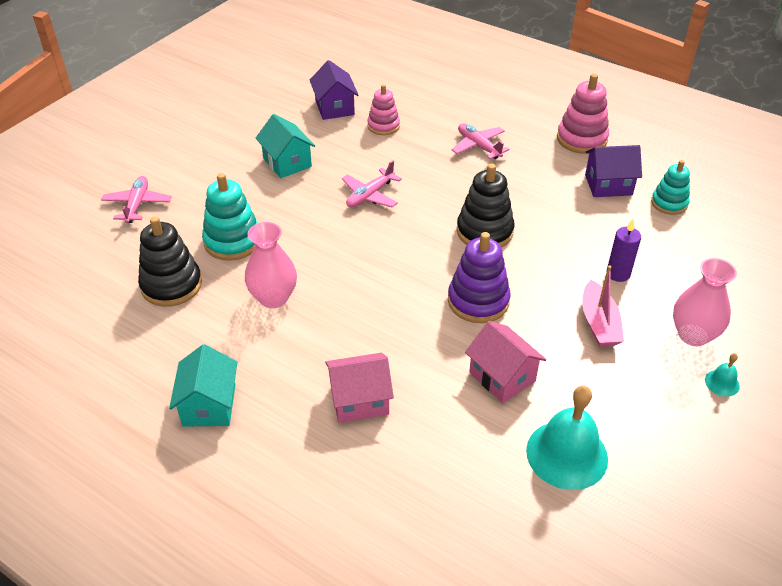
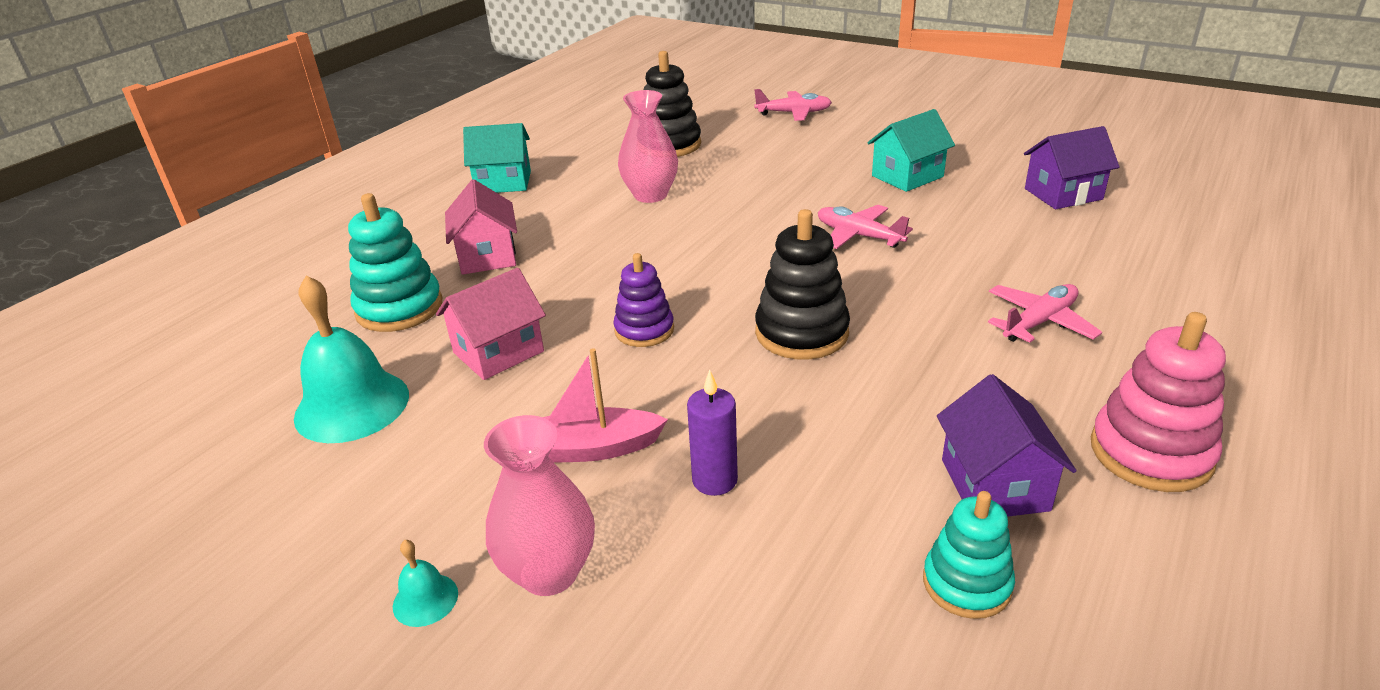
camera: 90 degrees right, 10 degrees down
(232, 241) = (743, 164): turquoise stacking toy -> turquoise stacking toy (399, 308)
(383, 126) = (1041, 234): pink stacking toy -> none
(478, 301) = (644, 330): purple stacking toy -> purple stacking toy, size x0.66

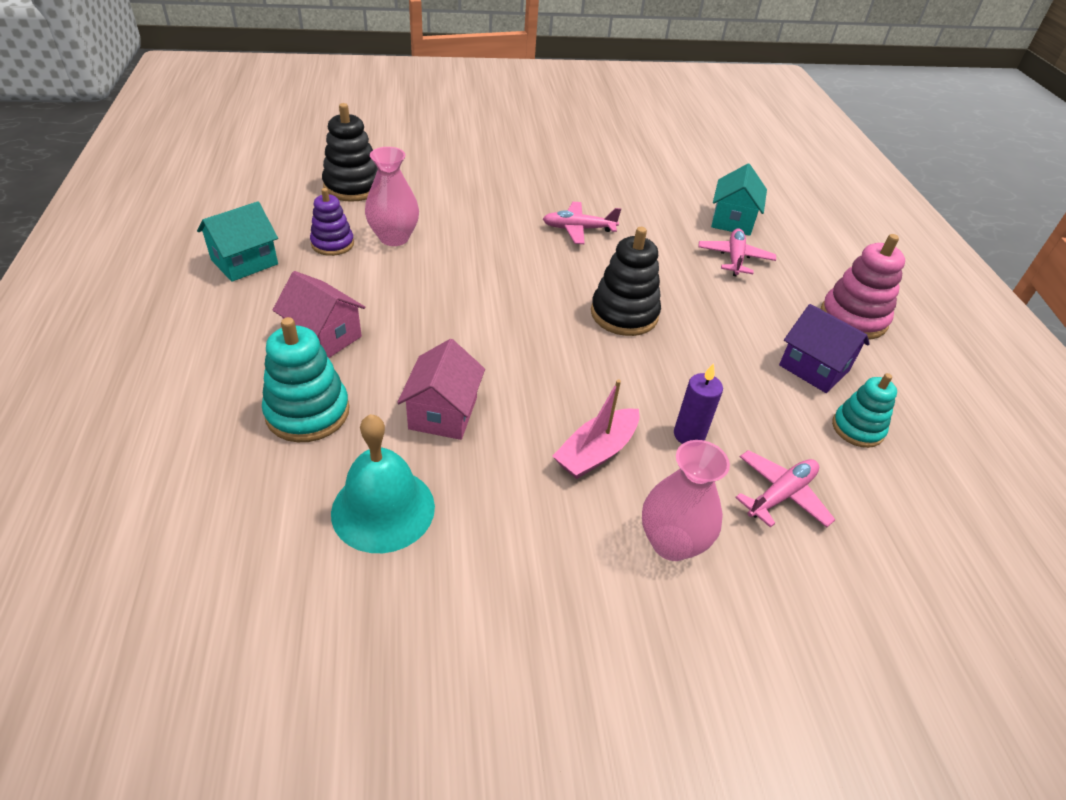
camera: 45 degrees left, 10 degrees up
(425, 599) = (624, 605): turquoise bell -> none
(644, 330) = (526, 352): purple stacking toy -> purple stacking toy (332, 244)
(793, 113) = (419, 134): pink plane -> pink plane (780, 495)
(907, 176) = (557, 172): turquoise house -> turquoise house (732, 221)
(1063, 194) = (658, 163): purple house -> none

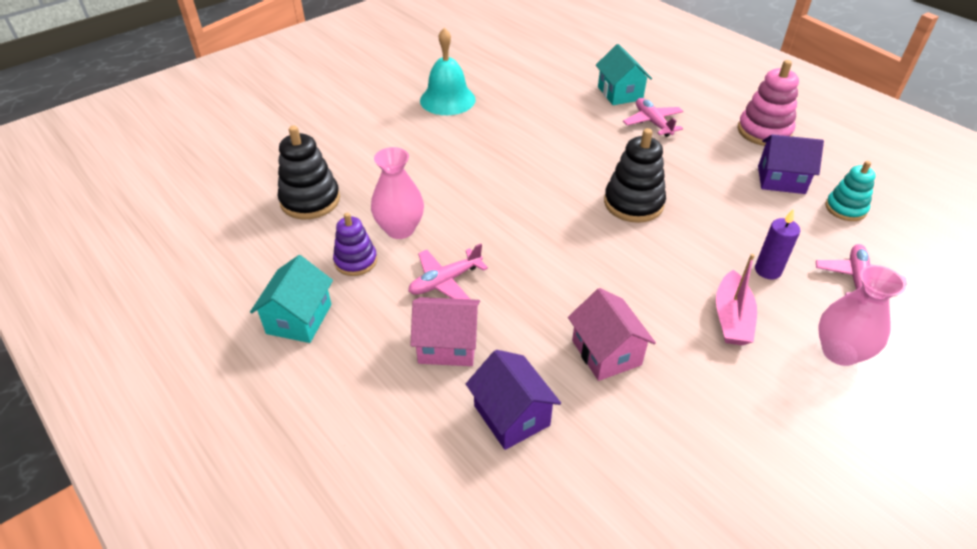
camera: 30 degrees left, 0 degrees up
(307, 412) = (511, 415): turquoise stacking toy -> purple house
(383, 509) = (654, 453): turquoise bell -> turquoise bell (447, 100)
(578, 229) = (528, 151): pink plane -> pink plane (445, 281)

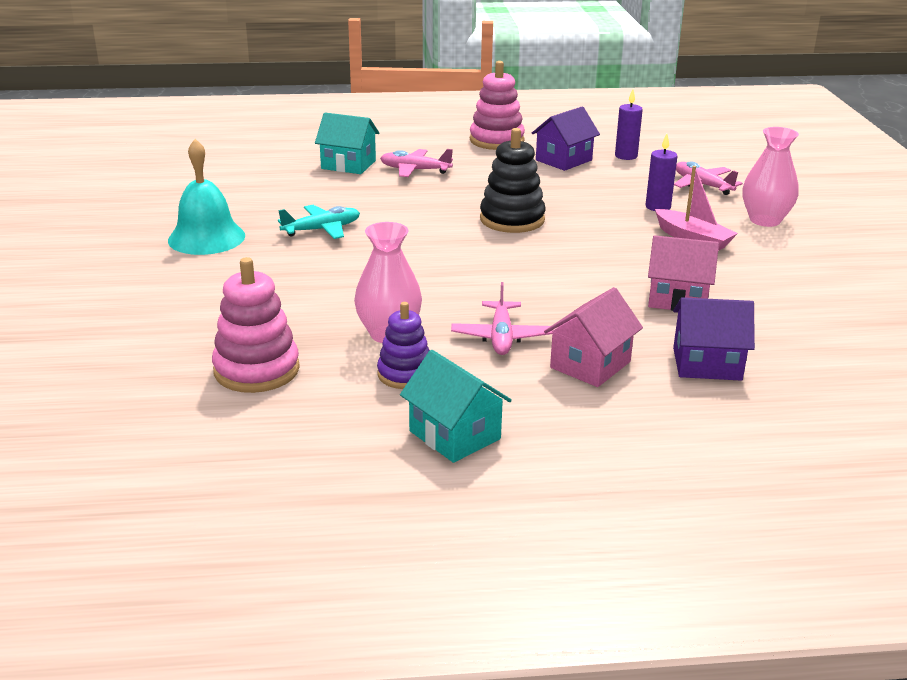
camera: 55 degrees left, 15 degrees down
(310, 200) = (256, 370): black stacking toy -> pink stacking toy
(510, 132) = (322, 229): none -> turquoise plane
(845, 208) = (626, 156): turquoise stacking toy -> purple candle

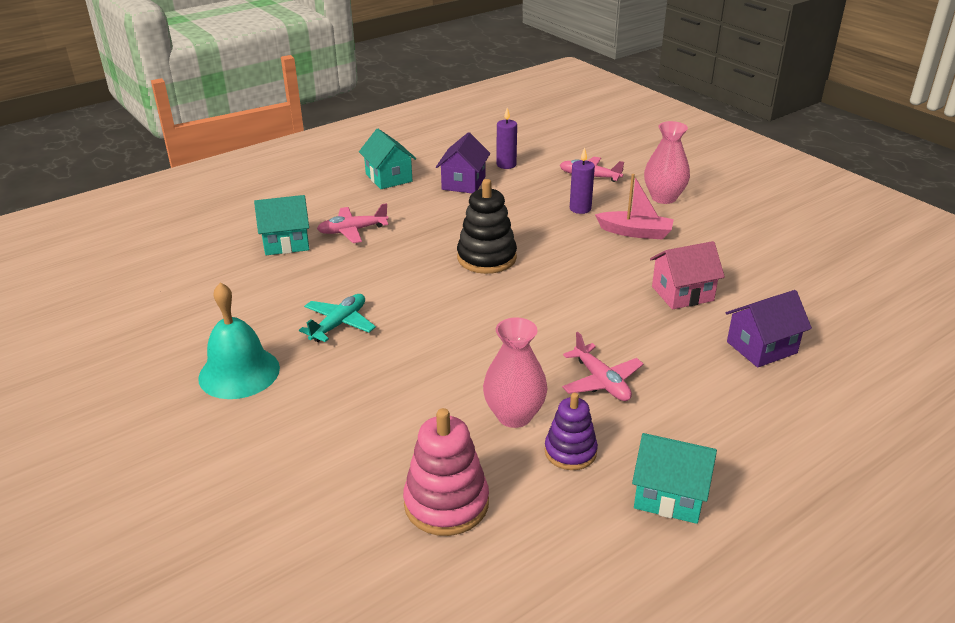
camera: 30 degrees left, 5 degrees up
(496, 140) = (389, 178): pink stacking toy -> turquoise house
(590, 365) = (690, 381): pink house -> none

